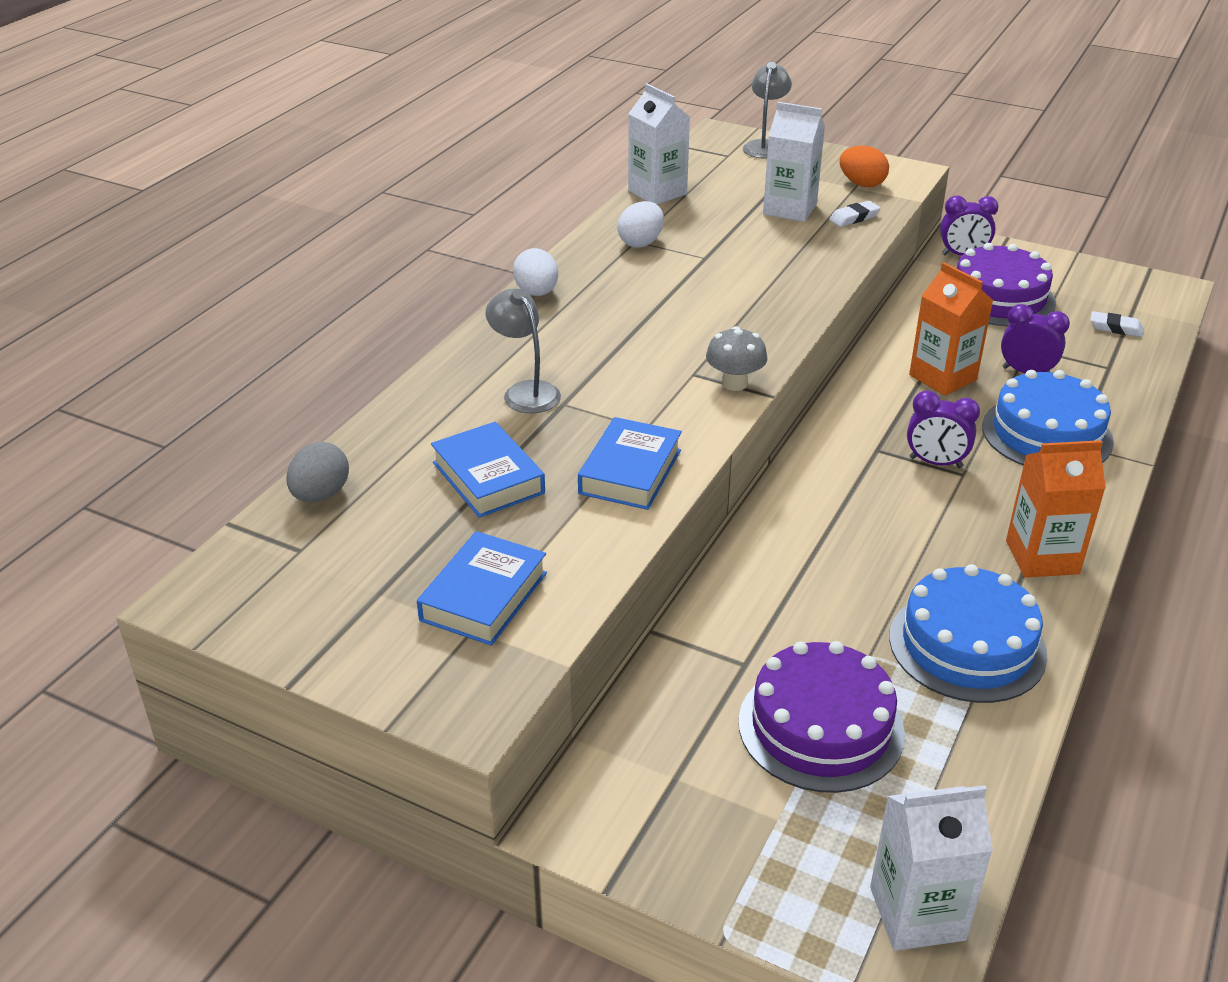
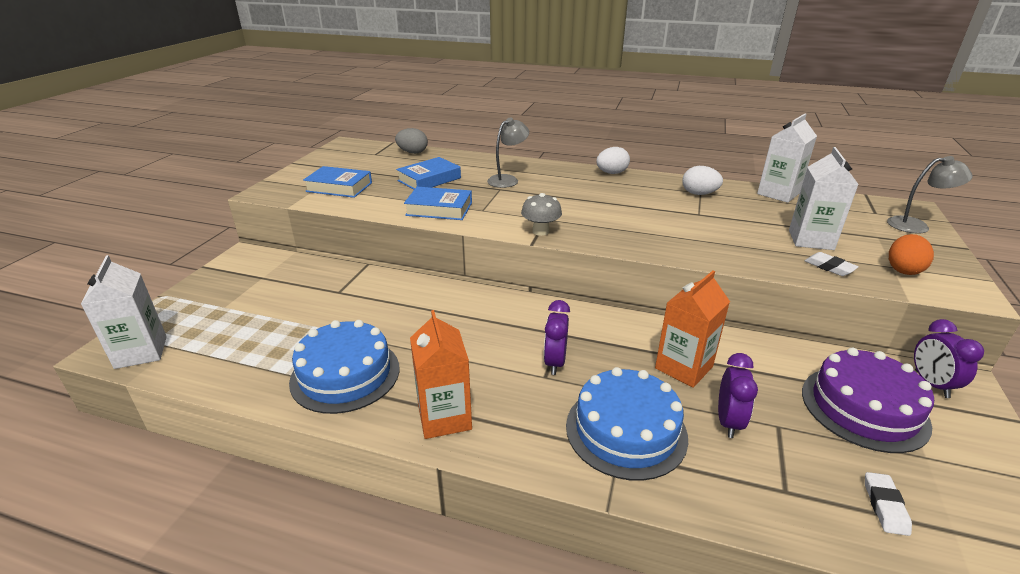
camera: 80 degrees right, 5 degrees down
(820, 727) = (284, 318): purple cake -> none

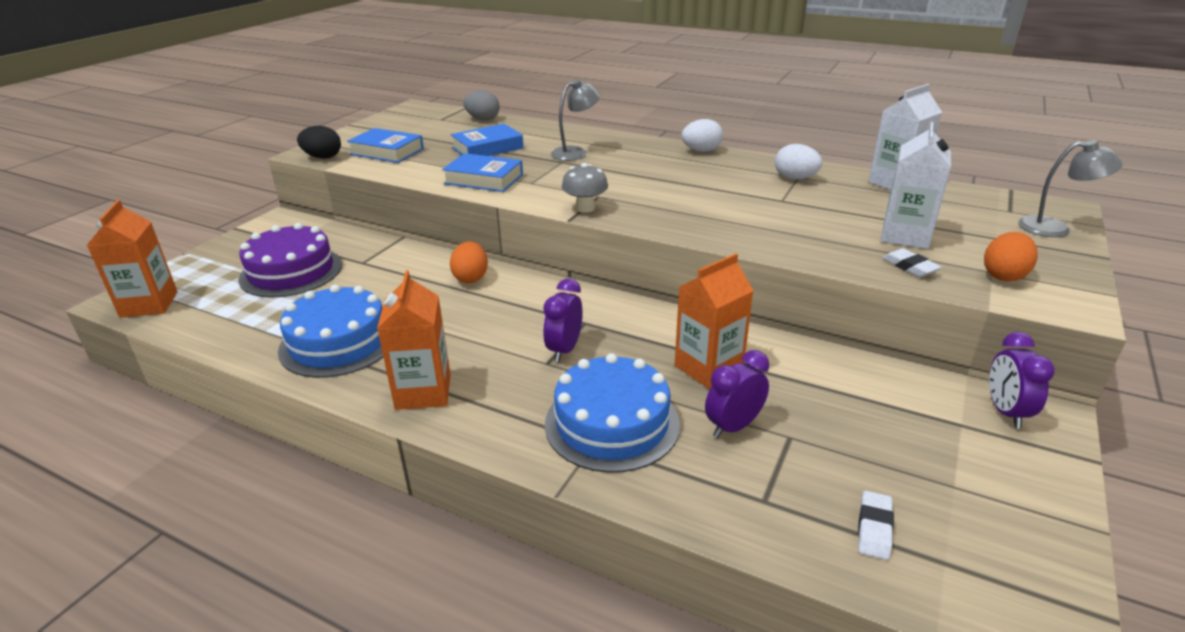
camera: 10 degrees right, 0 degrees up
(141, 352) = (149, 304): white carton -> orange carton
(281, 196) = (323, 157): none -> black egg
(444, 299) = (471, 278): none -> orange egg
(728, 422) = (733, 426): purple clock -> purple clock turned 150 degrees counterclockwise
(864, 408) = (905, 428): purple cake -> purple cake (291, 271)

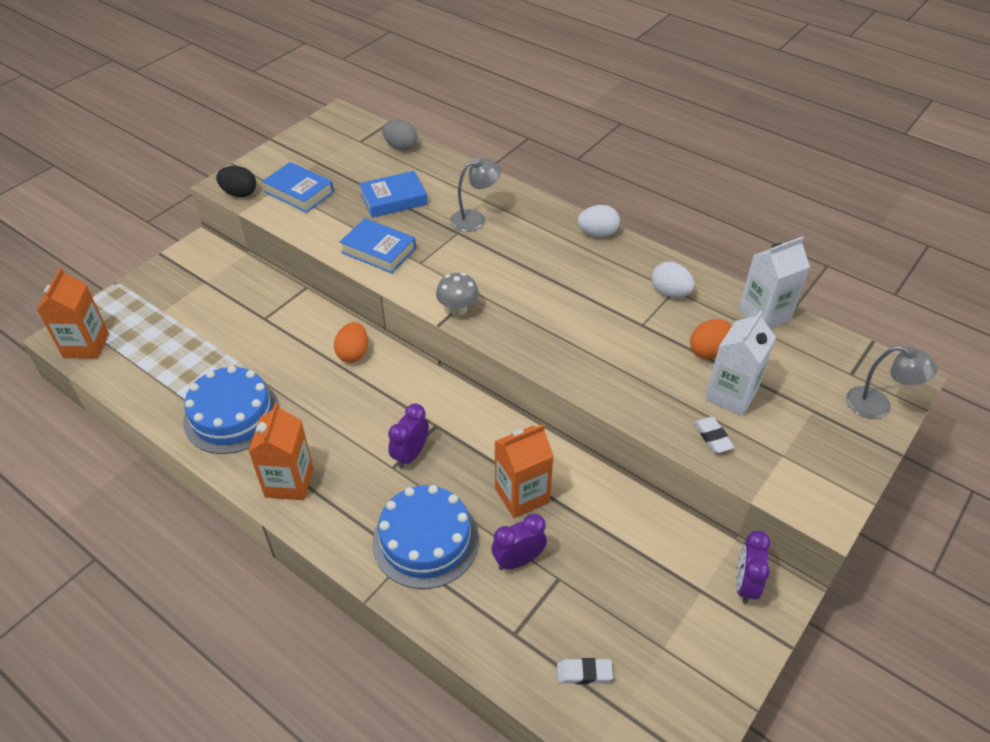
camera: 10 degrees right, 15 degrees up
(291, 271) = (203, 321): purple cake -> none
(874, 528) = (584, 673): white eraser -> white eraser turned 60 degrees clockwise
(1004, 275) = (790, 462): orange egg -> orange egg (708, 351)

